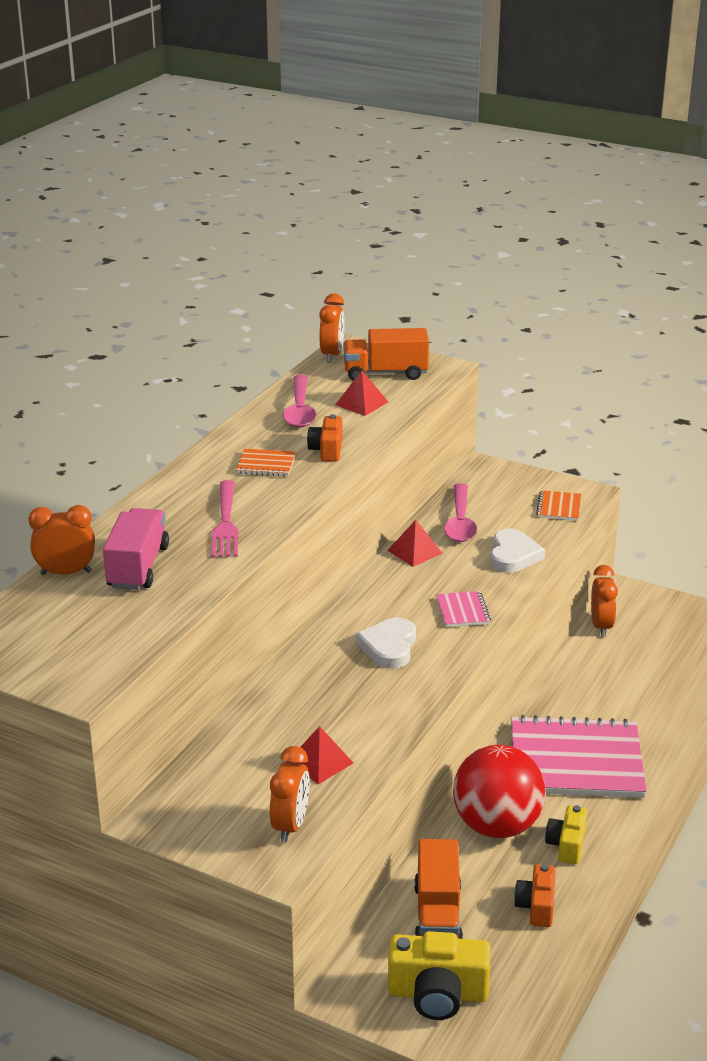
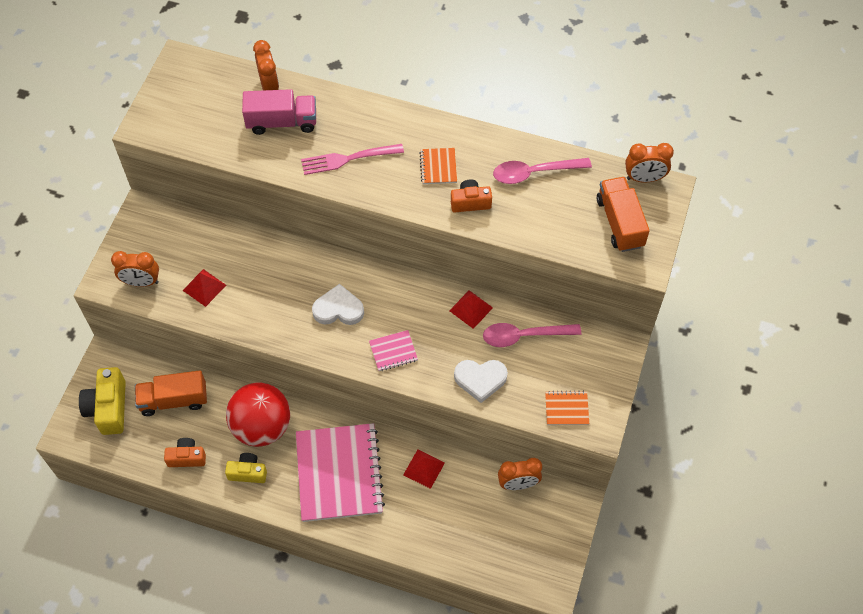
camera: 80 degrees right, 30 degrees up
(361, 403) = (558, 213): red pyramid -> red pyramid (424, 468)

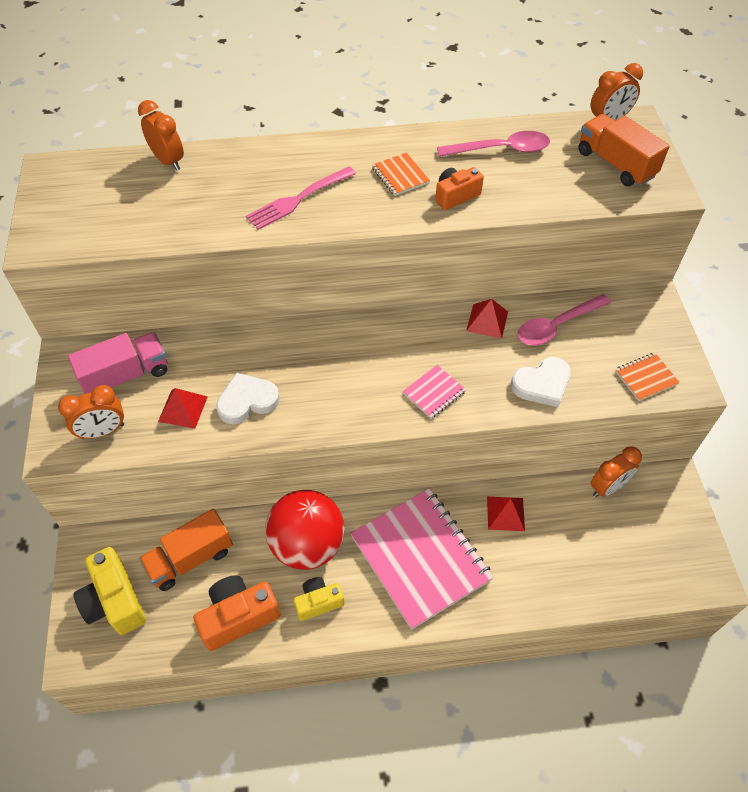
camera: 25 degrees left, 5 degrees down
(187, 457) = (238, 617): orange camera -> orange camera, size x1.62
(282, 122) = (202, 189): pink truck -> pink truck (126, 375)
(338, 309) = (349, 373): white heart -> white heart (247, 401)
(534, 173) = (501, 150): pink spoon -> pink spoon turned 150 degrees counterclockwise

